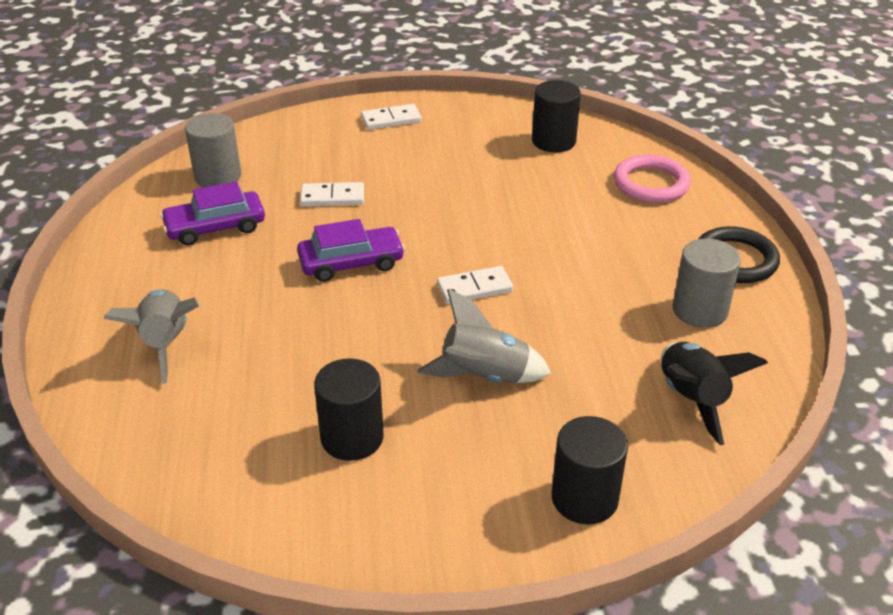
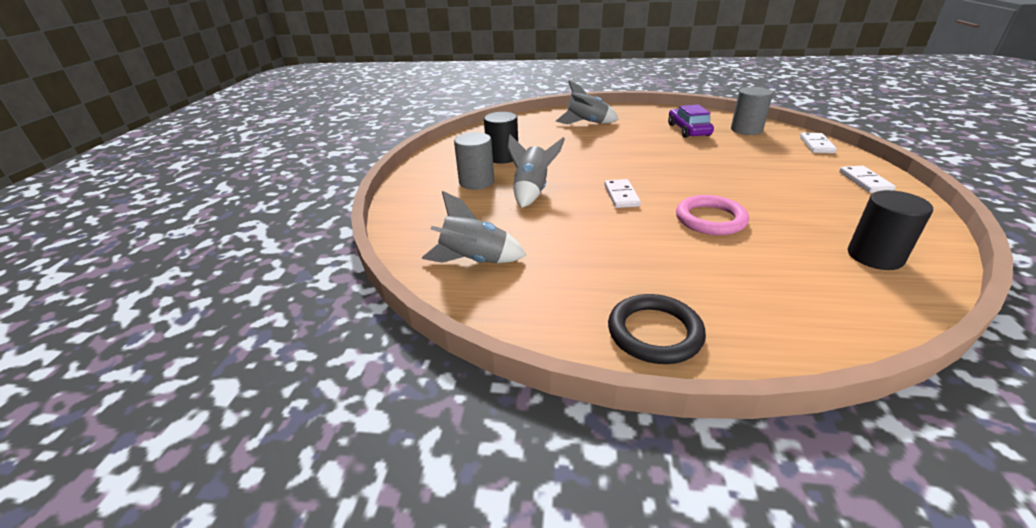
camera: 105 degrees right, 5 degrees down
(332, 197) = (730, 158): white domino -> white domino (816, 145)
(351, 263) = (652, 161): purple car -> none
(584, 498) = (421, 209): black cylinder -> none
(651, 183) = (805, 306): pink ring -> pink ring (710, 219)
(692, 399) = (474, 260): black rocket -> grey rocket
(699, 310) = (575, 288): grey cylinder -> grey cylinder (476, 182)

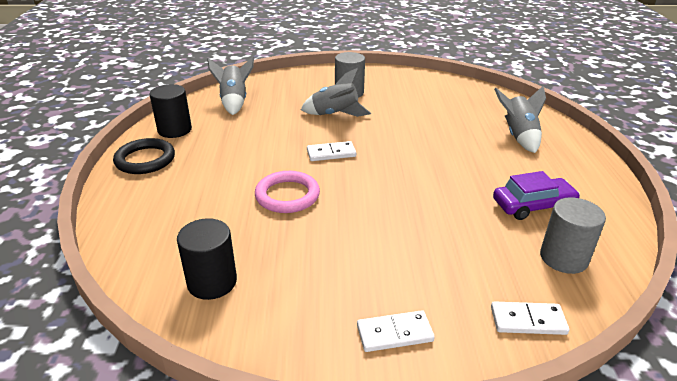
camera: 80 degrees right, 0 degrees up
(502, 157) = (402, 99): black cylinder -> black cylinder (174, 130)

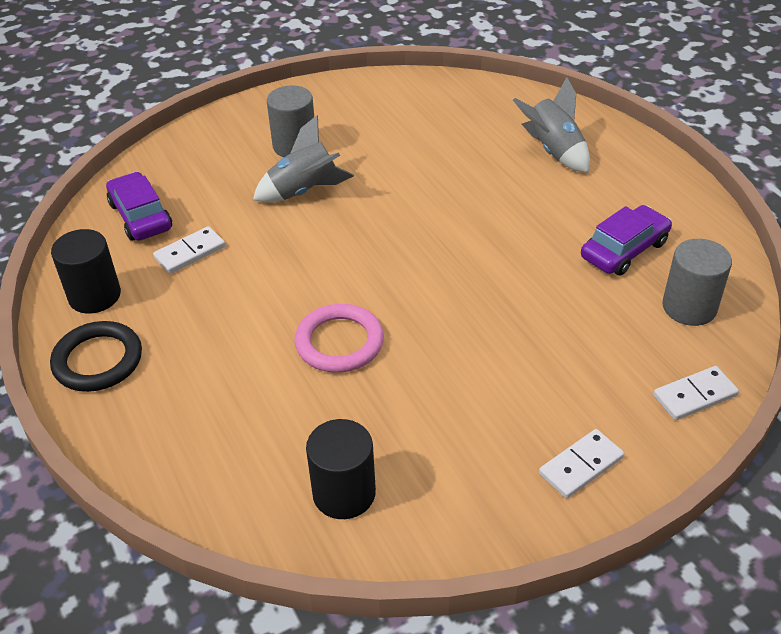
camera: 25 degrees left, 10 degrees up
(234, 102) = (141, 216): grey rocket -> purple car
(331, 153) = (346, 258): white domino -> white domino (190, 252)

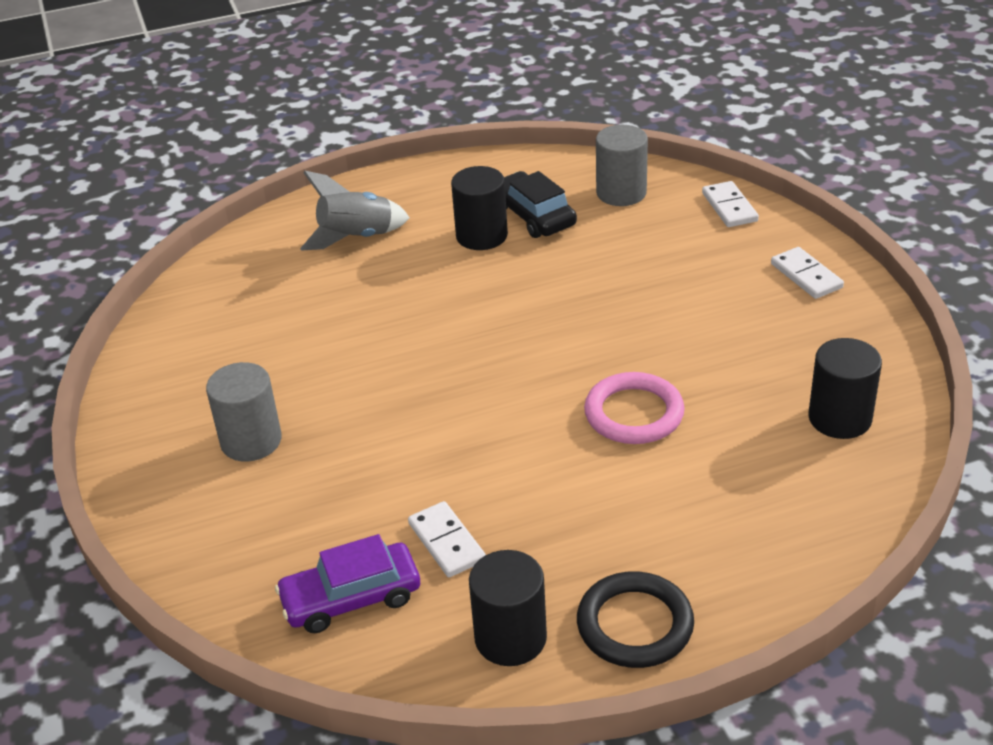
camera: 80 degrees left, 5 degrees down
(304, 191) = (355, 434): grey rocket -> none
(580, 221) = (481, 236): none -> black cylinder
(624, 250) = (533, 215): purple car -> black car

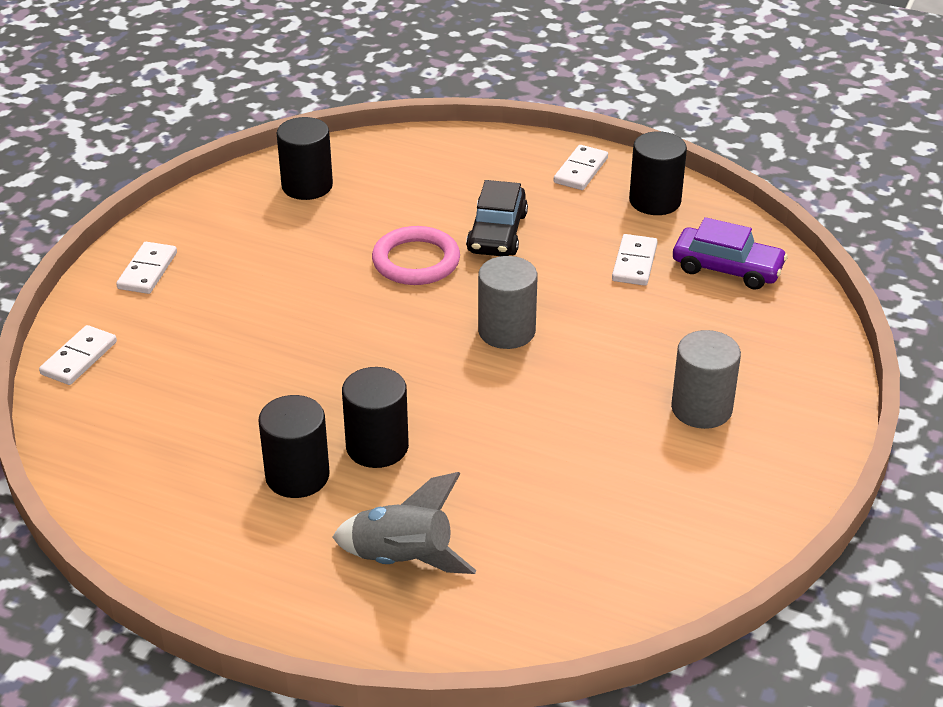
camera: 140 degrees left, 0 degrees up
(457, 277) = (377, 447): none -> black cylinder
(533, 215) = (225, 465): black car -> black car (497, 233)
(621, 193) = (121, 435): grey cylinder -> grey cylinder (506, 331)
(635, 625) = (580, 170): black ring -> white domino

